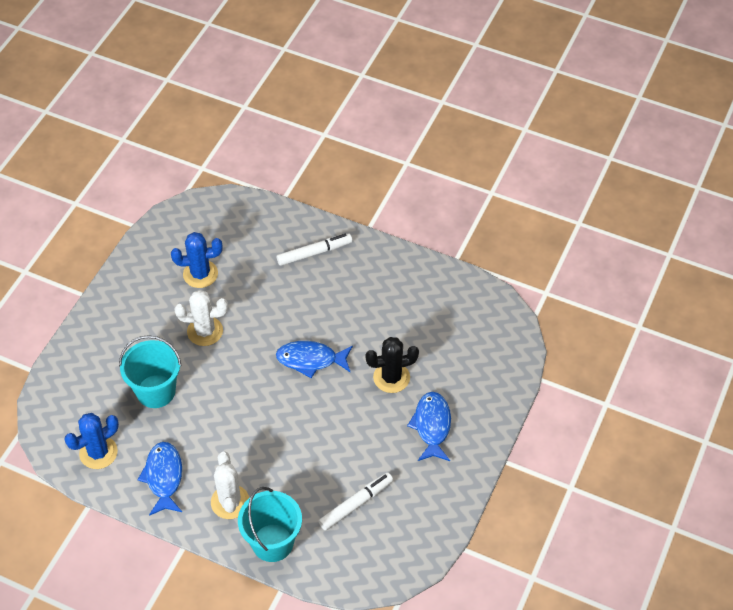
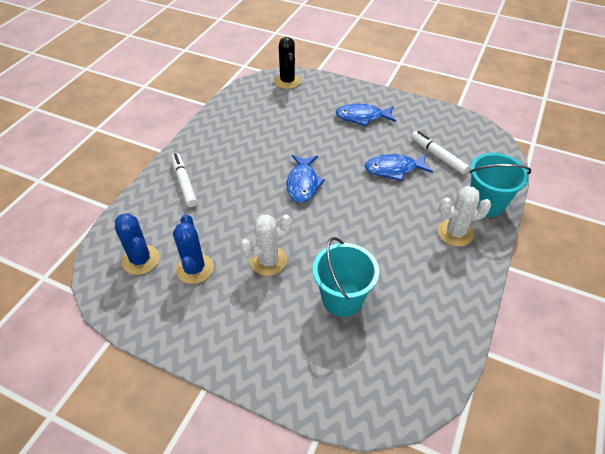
camera: 90 degrees left, 5 degrees down
(98, 452) = (423, 347): blue cactus -> blue cactus (141, 260)
(164, 477) = (441, 285): blue fish -> blue fish (394, 169)
(205, 331) = (268, 261): white cactus -> white cactus turned 60 degrees clockwise
(391, 377) = (320, 137): black cactus -> black cactus (287, 81)

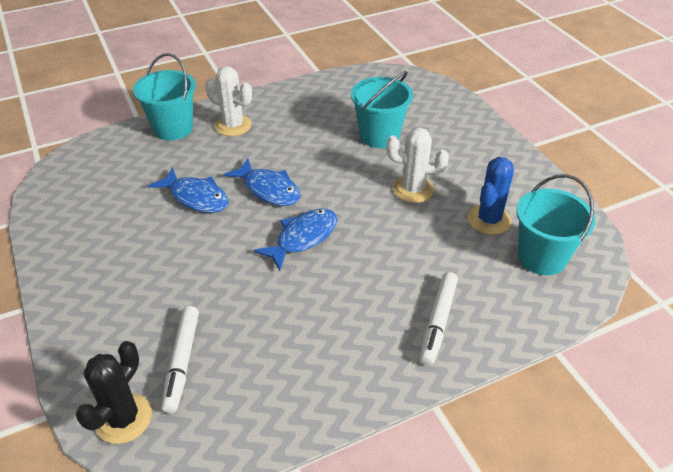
camera: 140 degrees left, 5 degrees down
(141, 260) = (541, 257): blue cactus -> turquoise bucket
(362, 117) = (128, 276): blue fish -> blue fish (268, 189)
(438, 156) = (136, 184): white marker -> white marker (182, 362)

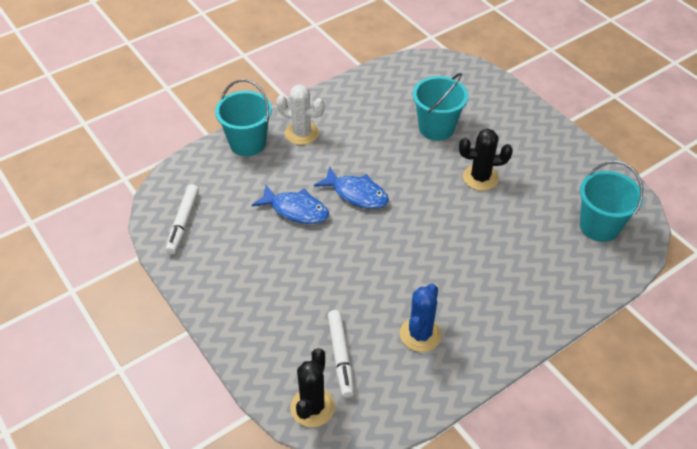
camera: 10 degrees left, 5 degrees up
(303, 238) = (401, 236): blue fish -> none
(413, 189) = (480, 178): white cactus -> black cactus
(438, 322) = (531, 293): white marker -> white marker (183, 222)
(489, 220) = (550, 198): blue cactus -> blue cactus (420, 334)

